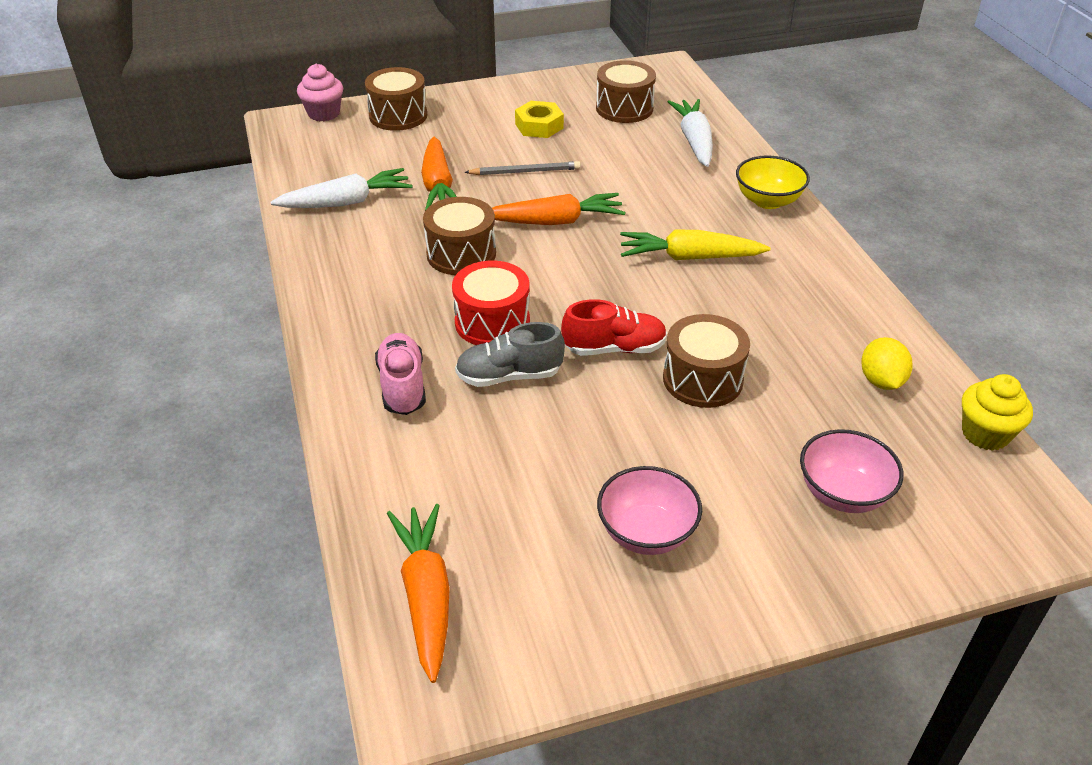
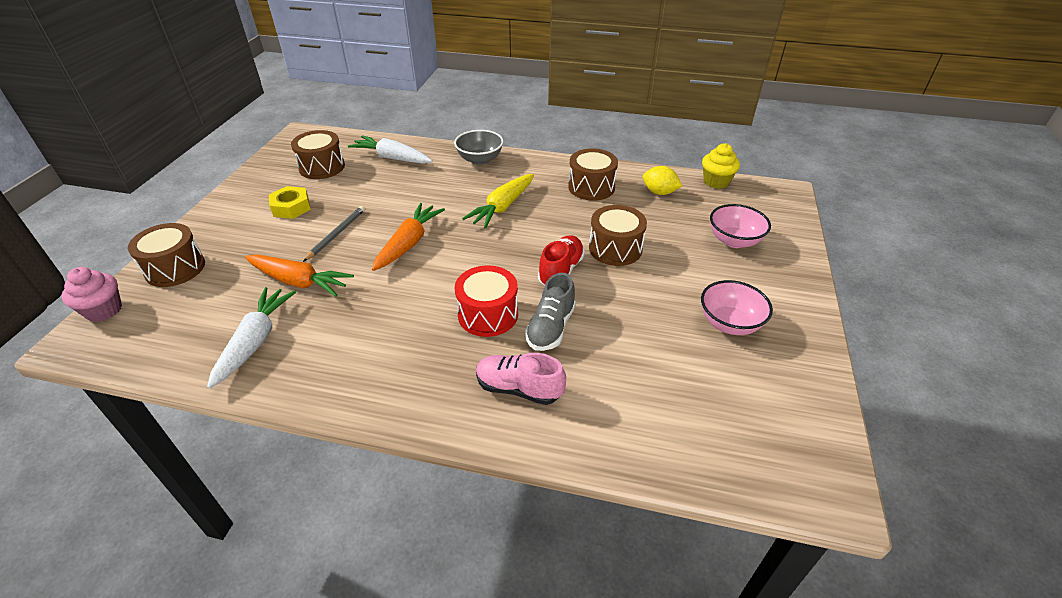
camera: 60 degrees left, 0 degrees up
(426, 595) = (740, 452): orange carrot -> none
(461, 254) = (396, 301): brown drum -> brown drum (591, 187)
(768, 201) = (480, 160): yellow bowl -> grey bowl

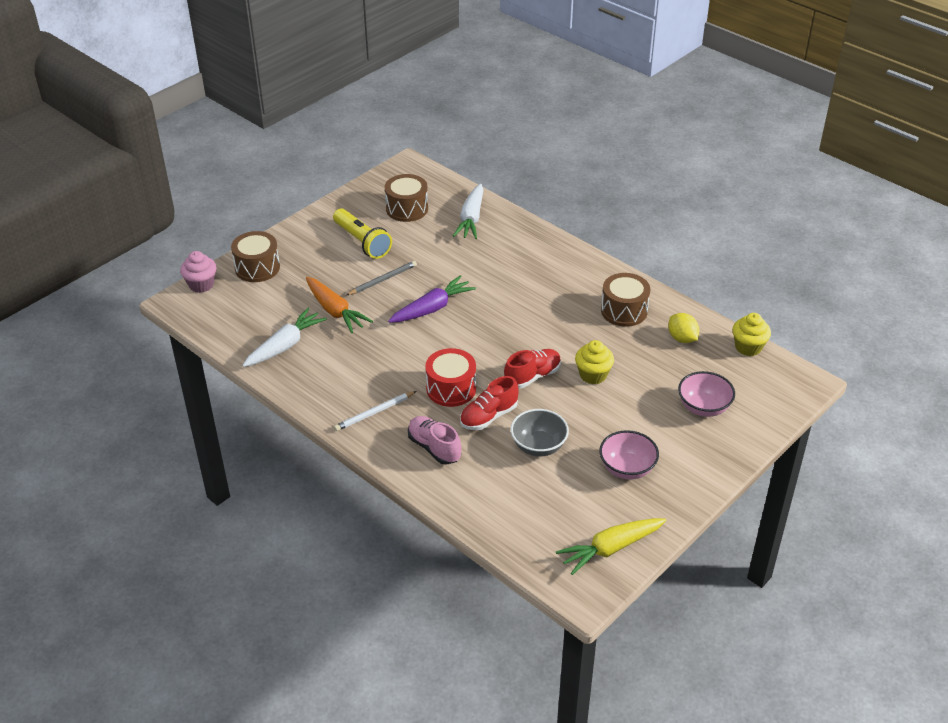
camera: 30 degrees right, 0 degrees up
(291, 207) = (362, 242): yellow nut -> yellow flashlight
(392, 158) = (471, 219): white carrot -> white carrot turned 135 degrees counterclockwise
(409, 243) = (432, 308): orange carrot -> purple carrot
(418, 377) = (374, 413): none -> white pencil
(480, 160) = (546, 247): grey bowl -> grey bowl (538, 446)
(502, 207) = (529, 302): yellow carrot -> yellow carrot (610, 548)
(551, 328) = (489, 416): grey shoe -> red shoe
(615, 248) = (593, 375): brown drum -> yellow cupcake

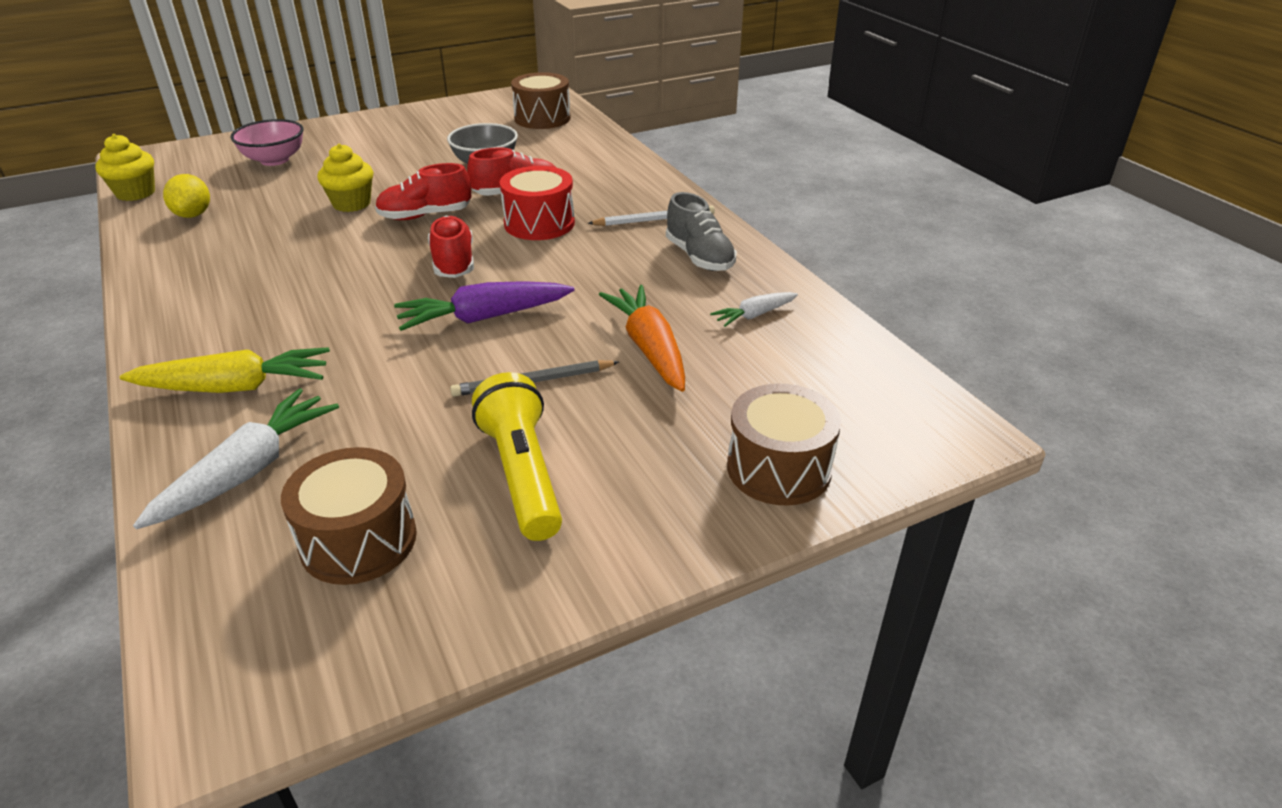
camera: 160 degrees left, 5 degrees down
(201, 285) = (909, 458): pink cupcake -> none
(285, 345) = (754, 315): white carrot -> white carrot, size x0.56
(330, 383) = (699, 257): none -> grey shoe
(434, 448) = (601, 182): pink shoe -> none
(479, 341) = (453, 263): none -> red shoe
(610, 548) = (492, 104): yellow carrot -> yellow carrot (235, 387)
(624, 311) = (213, 256): brown drum -> brown drum (542, 118)
(627, 468) = (416, 138): pink bowl -> none

